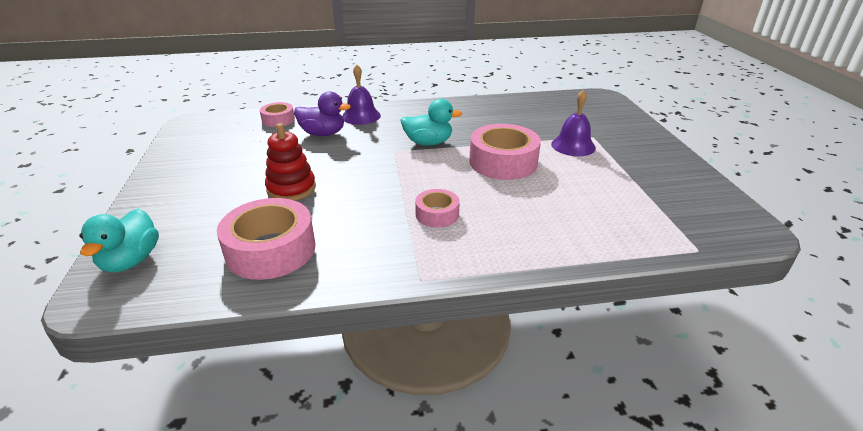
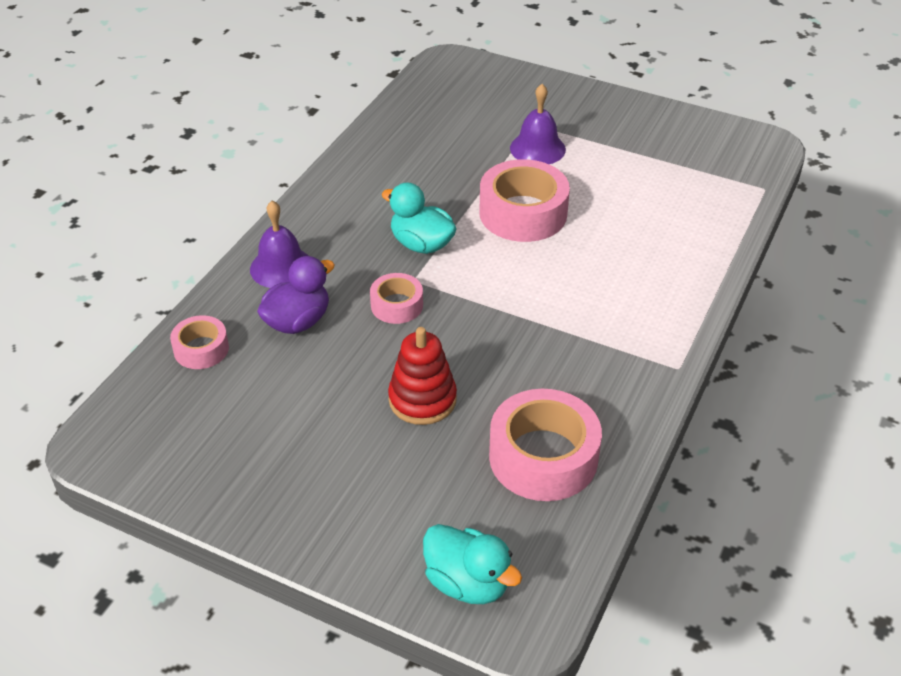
camera: 55 degrees left, 10 degrees up
(428, 143) = (421, 244): turquoise duck -> turquoise duck turned 90 degrees counterclockwise
(437, 214) = (582, 309): pink tape -> pink tape (397, 305)

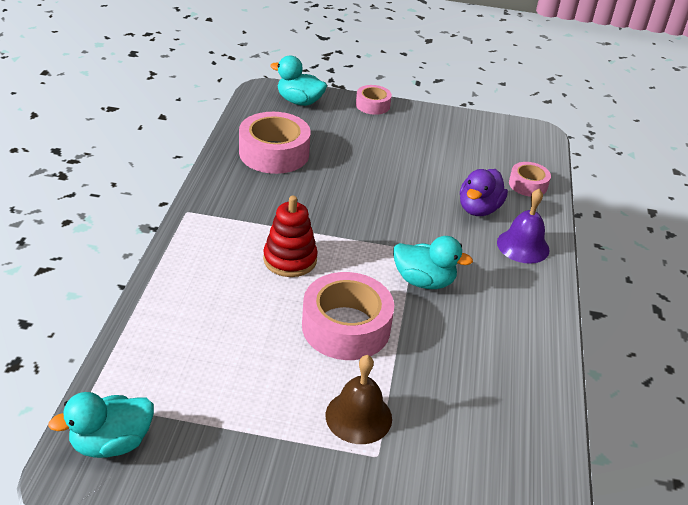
camera: 160 degrees right, 5 degrees down
(397, 305) = (415, 229): pink tape -> pink tape (372, 105)
(422, 399) = (363, 173): red stacking toy -> red stacking toy (290, 259)
(537, 148) = (358, 416): purple bell -> brown bell
(739, 159) = (111, 443): none -> turquoise duck

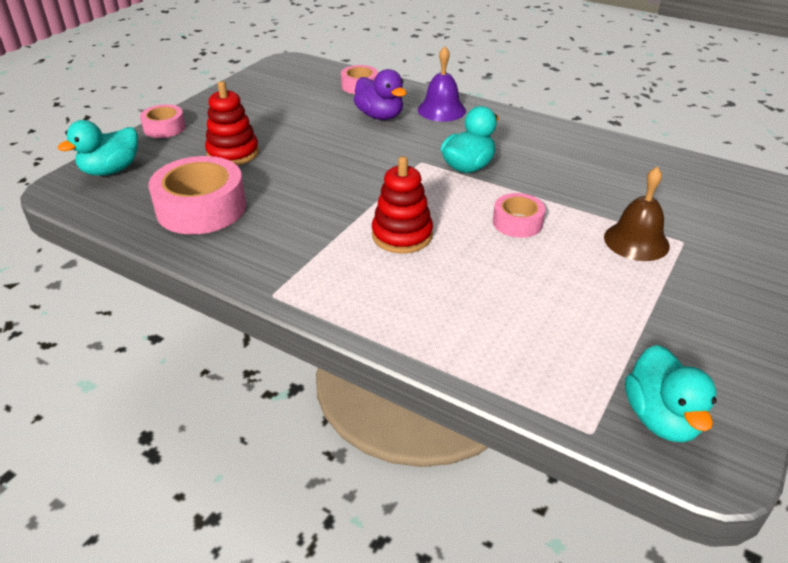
camera: 65 degrees left, 0 degrees up
(346, 327) = (517, 222): pink tape -> pink tape, size x0.55
(358, 146) = (233, 153): none -> red stacking toy

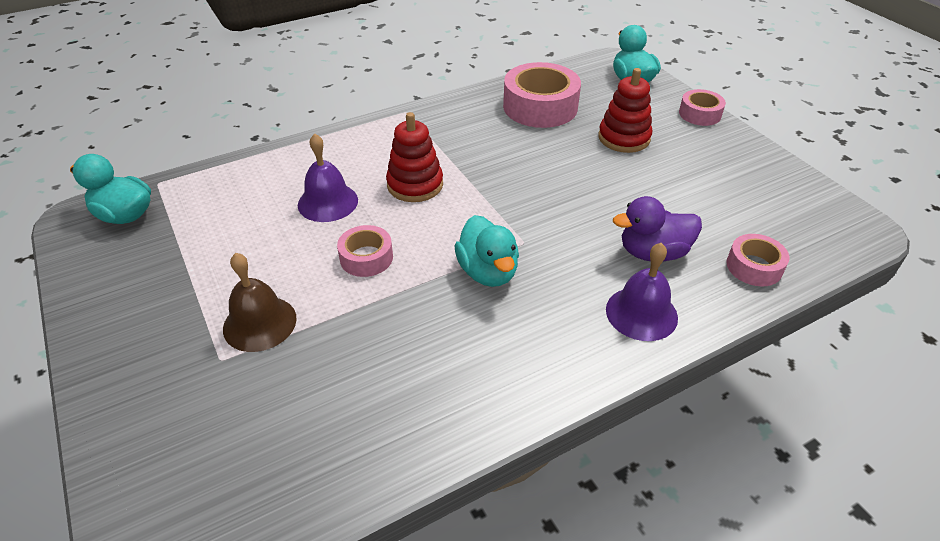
camera: 120 degrees right, 5 degrees up
(478, 275) = (328, 202): none -> purple bell

